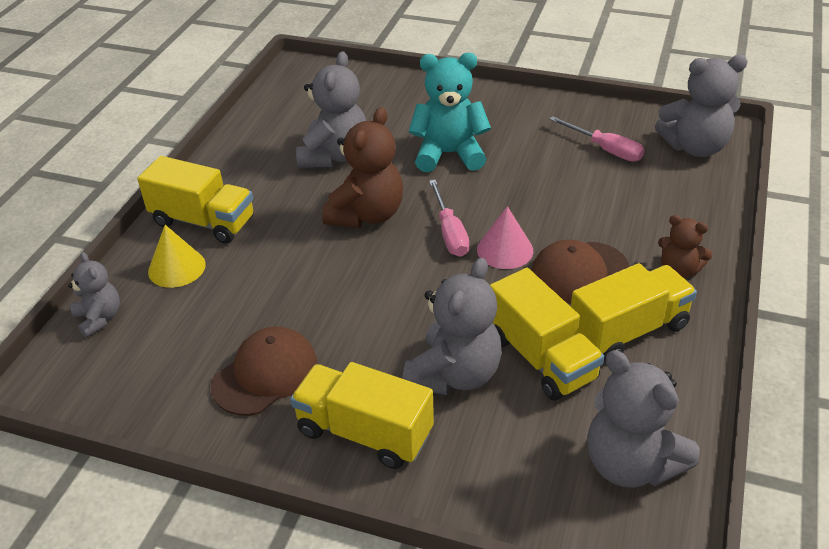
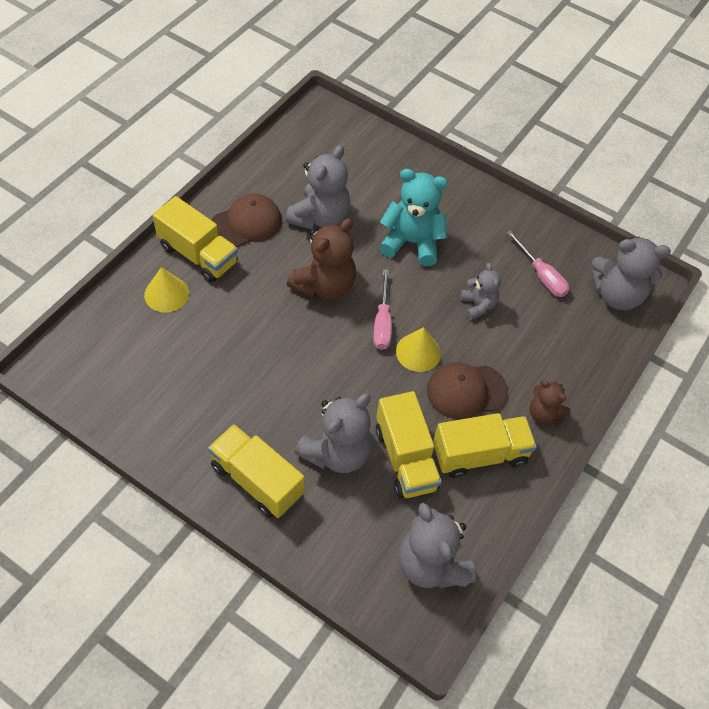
camera: 10 degrees right, 15 degrees up
(99, 318) = (100, 324): grey teddy bear -> grey teddy bear (478, 305)
(265, 374) = (203, 410): brown cap -> brown cap (246, 223)
(505, 250) = (418, 352): pink cone -> yellow cone

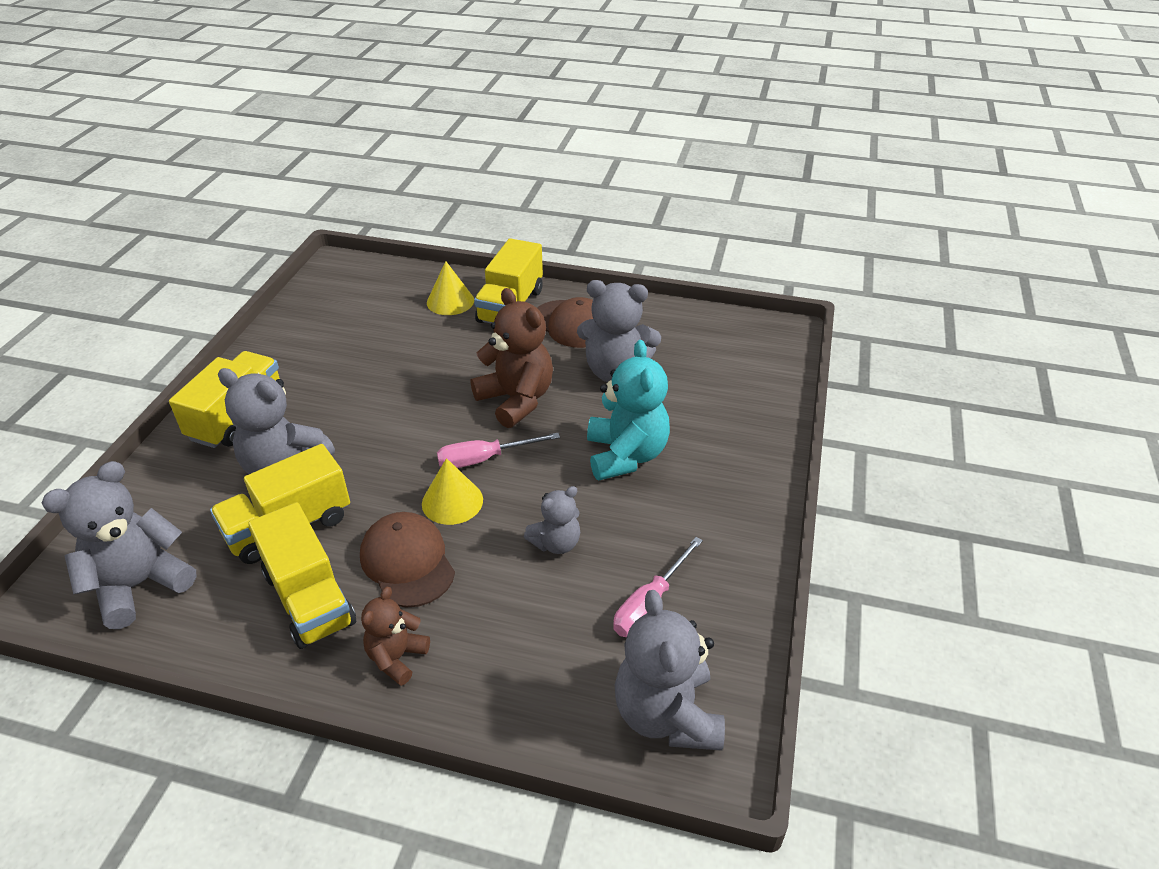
camera: 75 degrees right, 15 degrees down
(324, 285) = (516, 400): brown teddy bear -> brown teddy bear turned 150 degrees counterclockwise

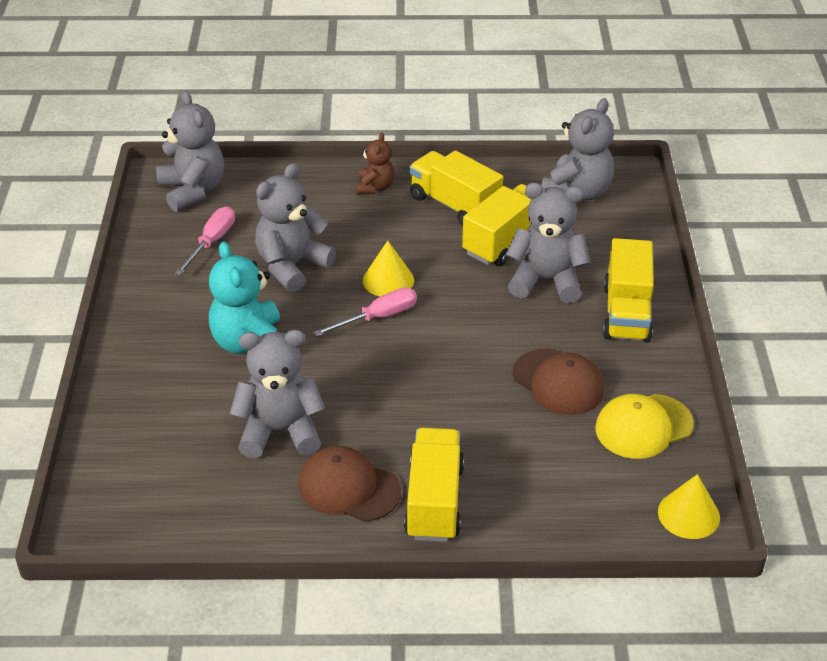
camera: 165 degrees right, 0 degrees up
(315, 325) = (643, 426): none -> yellow cap
(407, 562) = (399, 236): brown cap -> brown cap (558, 382)
(450, 301) = (512, 494): yellow cone -> yellow cone (688, 514)
(516, 400) = (373, 378): brown teddy bear -> none
(556, 543) = (292, 266): grey teddy bear -> grey teddy bear, size x1.74

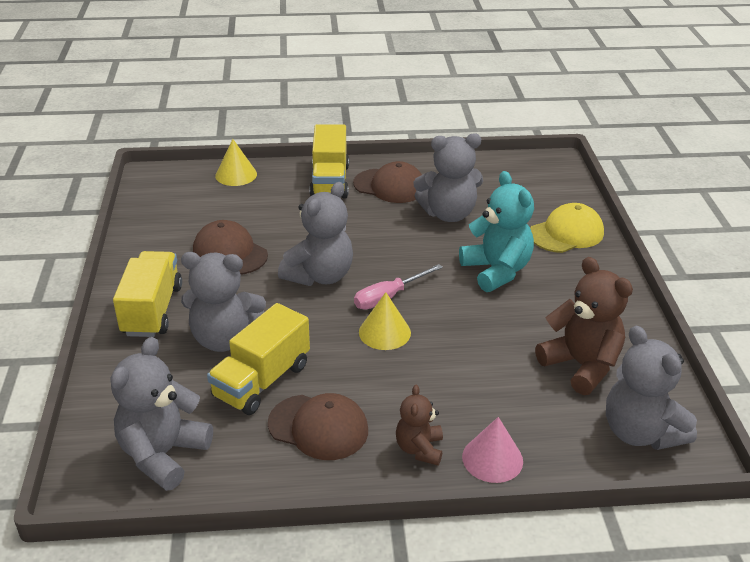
camera: 175 degrees right, 5 degrees down
(212, 242) = (581, 365): pink screwdriver -> brown teddy bear
(292, 266) = (485, 342): grey teddy bear -> grey teddy bear (320, 276)
(319, 179) = (492, 459): none -> pink cone
(454, 205) = (318, 427): yellow truck -> brown cap
(643, 426) = (169, 226): yellow cap -> yellow cap (566, 233)
(688, 514) = (156, 181): yellow cone -> yellow cone (236, 175)

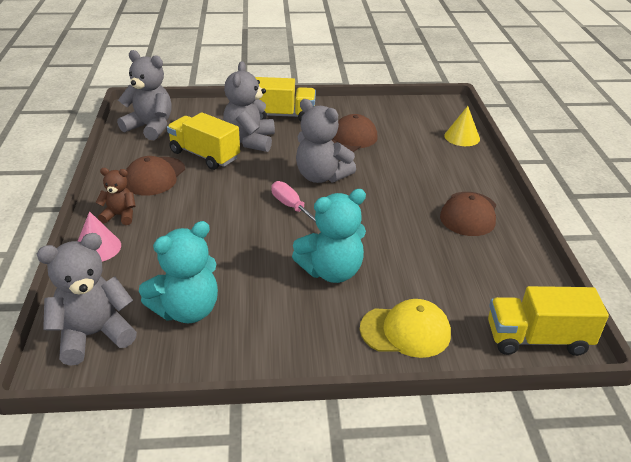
camera: 90 degrees right, 0 degrees up
(329, 181) = (466, 181): yellow truck -> yellow truck (537, 339)
(384, 332) = (248, 205): yellow cone -> none
(448, 214) = (427, 248): grey teddy bear -> none
(566, 233) = (405, 331): yellow cap -> yellow cap turned 60 degrees counterclockwise
(581, 365) = (187, 310): brown teddy bear -> turquoise teddy bear

